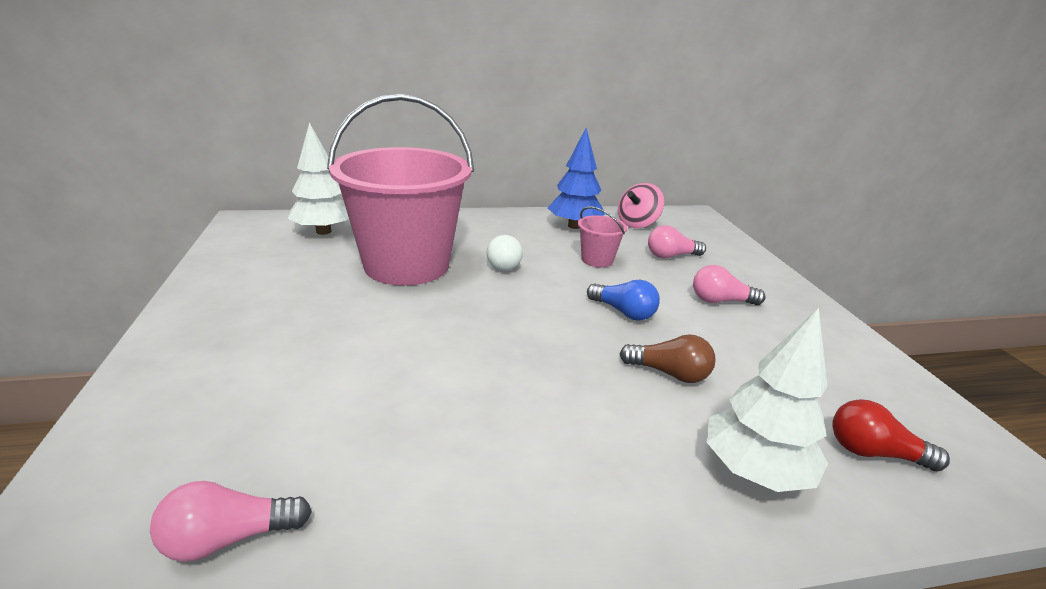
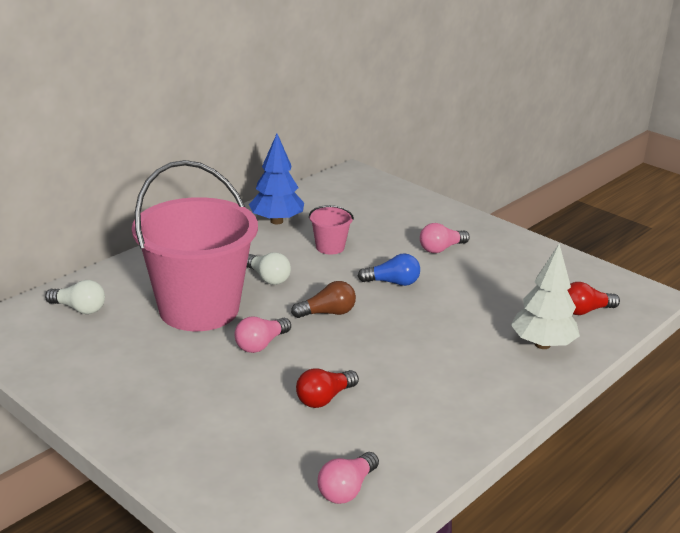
camera: 35 degrees left, 0 degrees up
(323, 231) = (79, 309): white tree -> white light bulb
(385, 398) = (324, 398): none -> red light bulb
(637, 224) = (321, 200): pink spinning top -> none
(669, 373) = (458, 312): brown light bulb -> brown light bulb (327, 313)
(671, 256) = (376, 223): pink light bulb -> pink light bulb (261, 344)

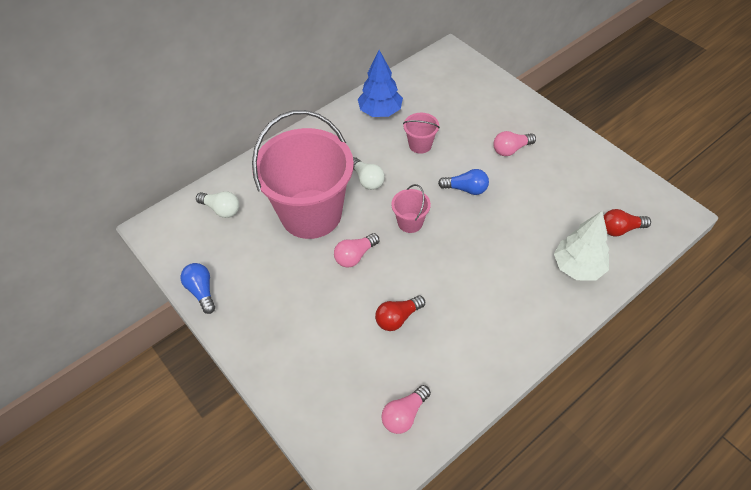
camera: 10 degrees right, 25 degrees up
(56, 384) = (201, 291): none -> blue light bulb
(327, 313) = (410, 222): brown light bulb -> pink bucket

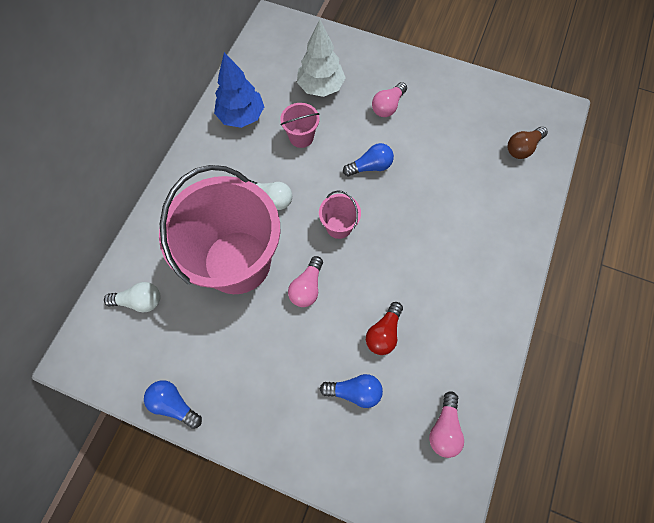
camera: 30 degrees left, 15 degrees up
(345, 349) = (354, 391): none -> blue light bulb
(578, 267) = (508, 202): white tree -> white tree (321, 87)
(620, 229) = (522, 148): red light bulb -> brown light bulb

